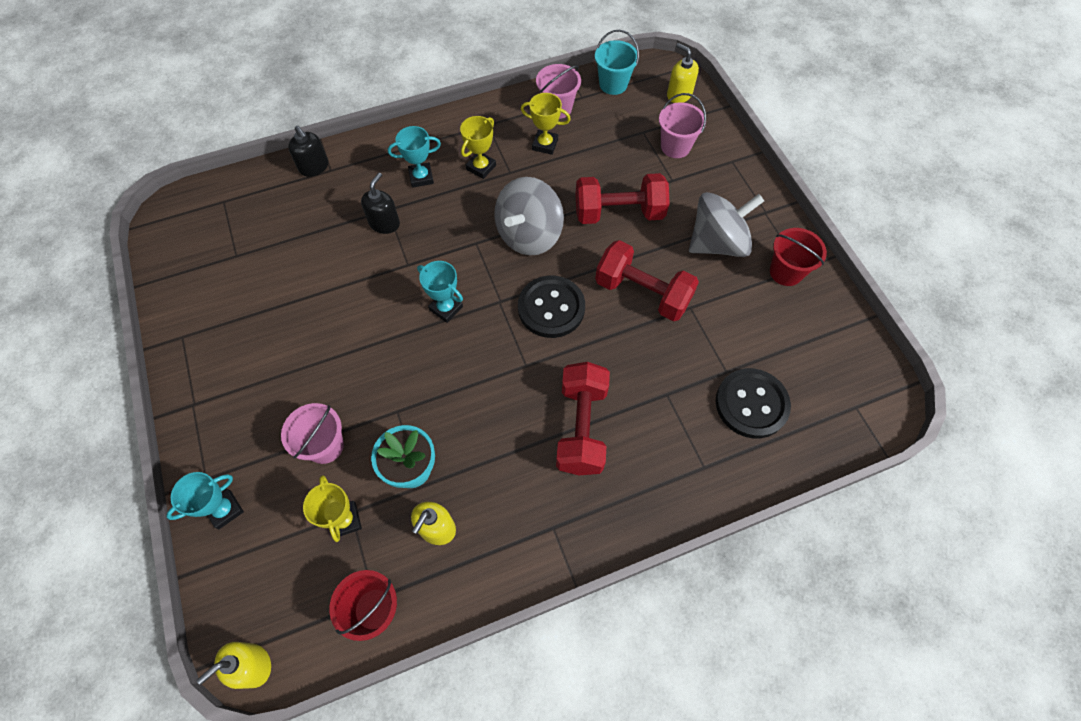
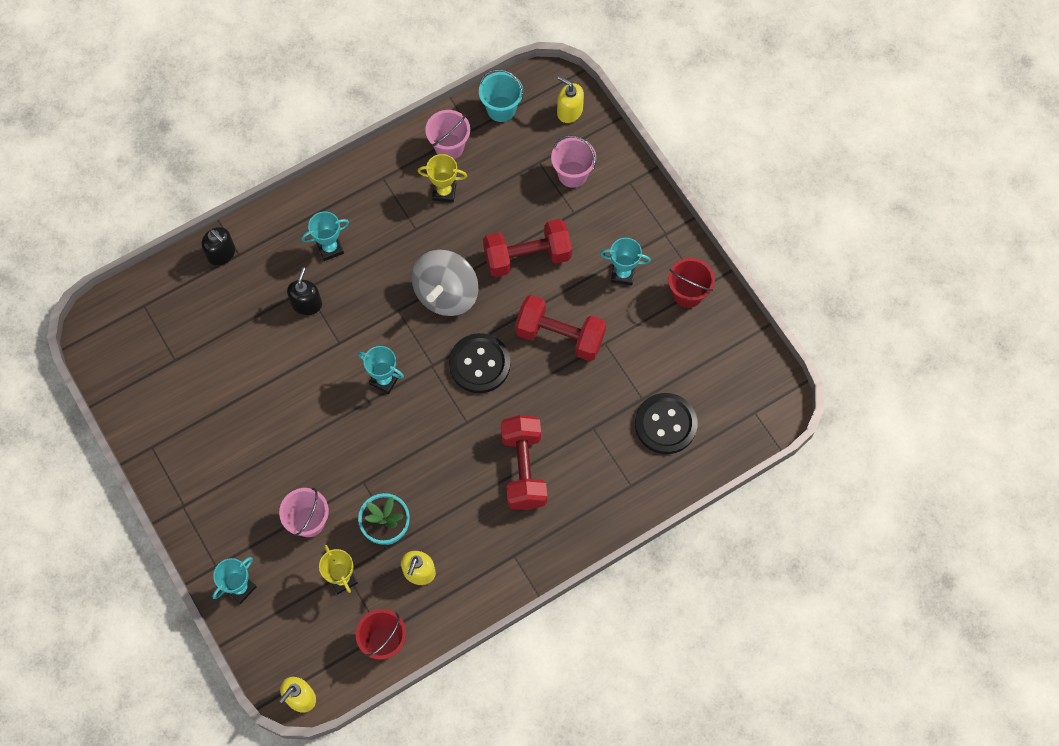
camera: 10 degrees left, 5 degrees up
(481, 167) = (386, 228): yellow trophy -> none
(717, 243) = (623, 274): grey spinning top -> turquoise trophy

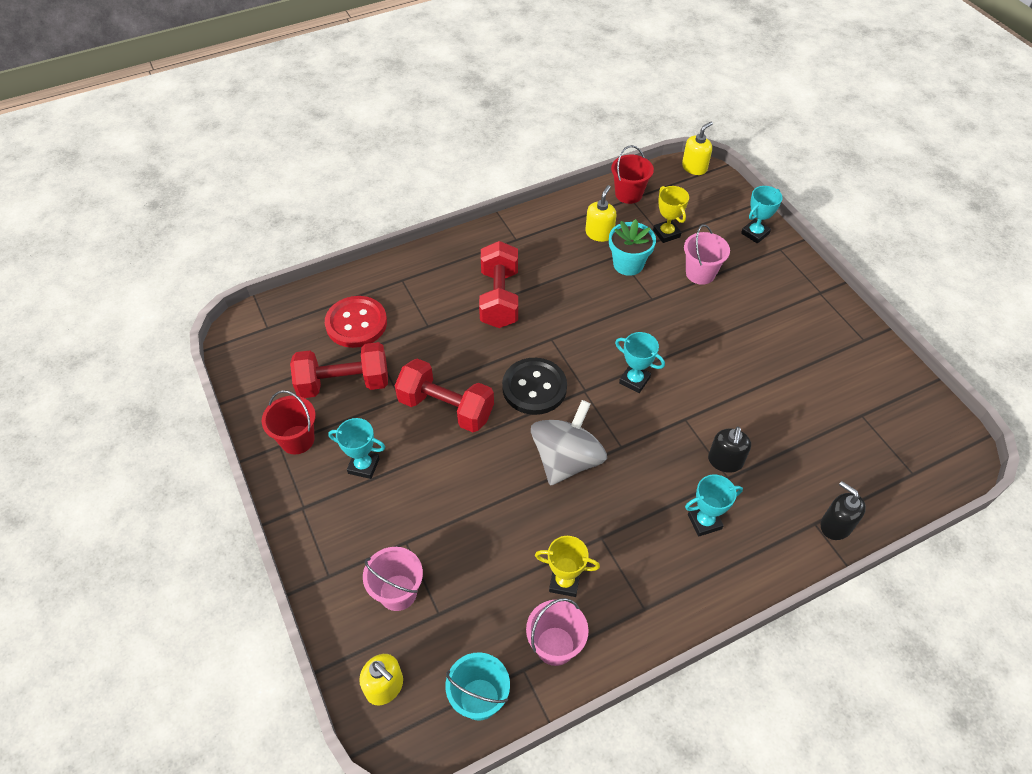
camera: 175 degrees left, 15 degrees down
(527, 257) = (470, 493): red dumbbell -> red dumbbell (344, 383)
(665, 424) = (356, 323): black button -> red button

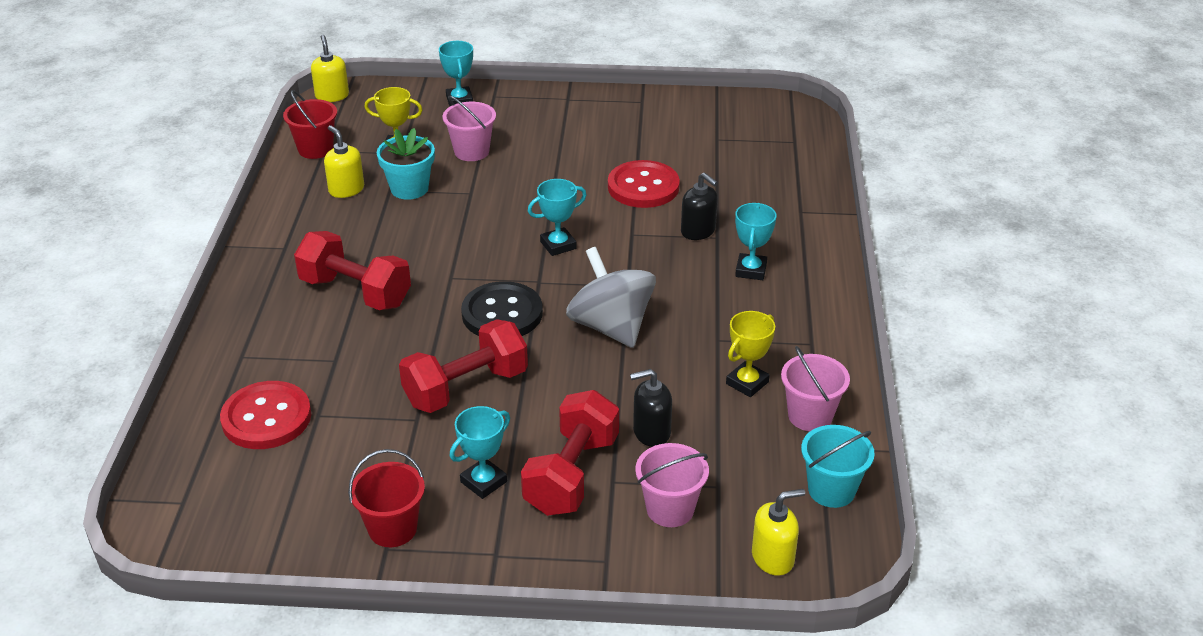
camera: 60 degrees left, 15 degrees down
(344, 383) = (348, 459): red dumbbell -> red dumbbell (571, 474)
(750, 397) = (643, 187): none -> red button
(835, 525) = (811, 202): black soap dispenser -> black soap dispenser (651, 432)

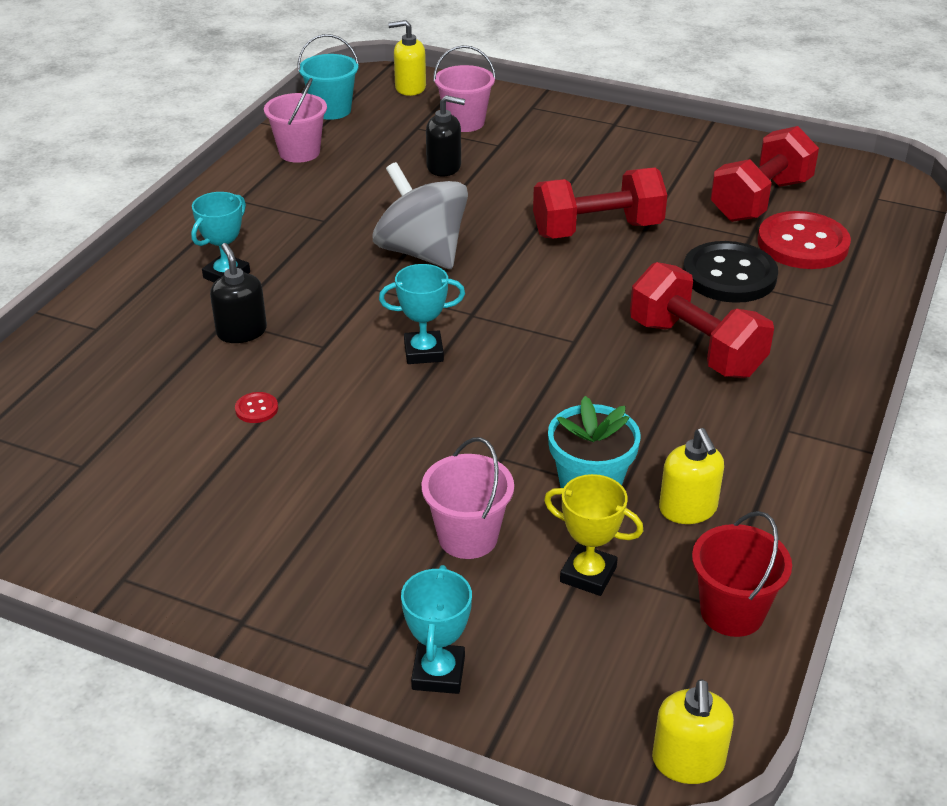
camera: 160 degrees left, 0 degrees up
(392, 529) = (692, 150): red bucket -> none
(483, 482) = (607, 163): turquoise trophy -> none
(502, 314) = (531, 288): black button -> black button (729, 275)
(571, 474) = (530, 154): red dumbbell -> red dumbbell (760, 200)
(611, 327) = (421, 252): grey spinning top -> grey spinning top turned 150 degrees clockwise
(643, 187) = (256, 409): red button -> red button, size x0.40
(747, 383) = (330, 183): yellow trophy -> none

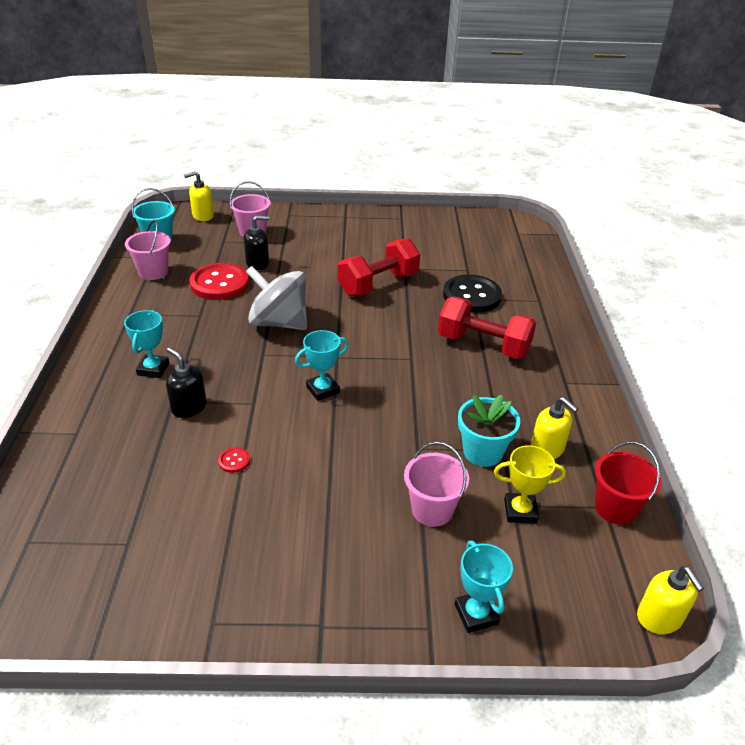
camera: 25 degrees left, 0 degrees up
(760, 200) = (458, 247): red dumbbell -> none
(802, 244) = (498, 268): red button -> red button (219, 283)

